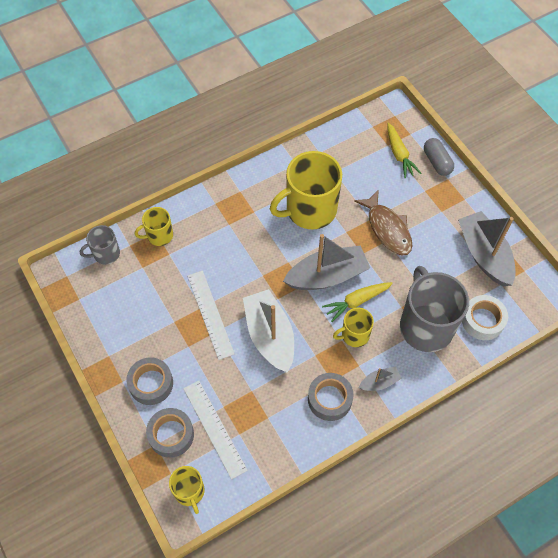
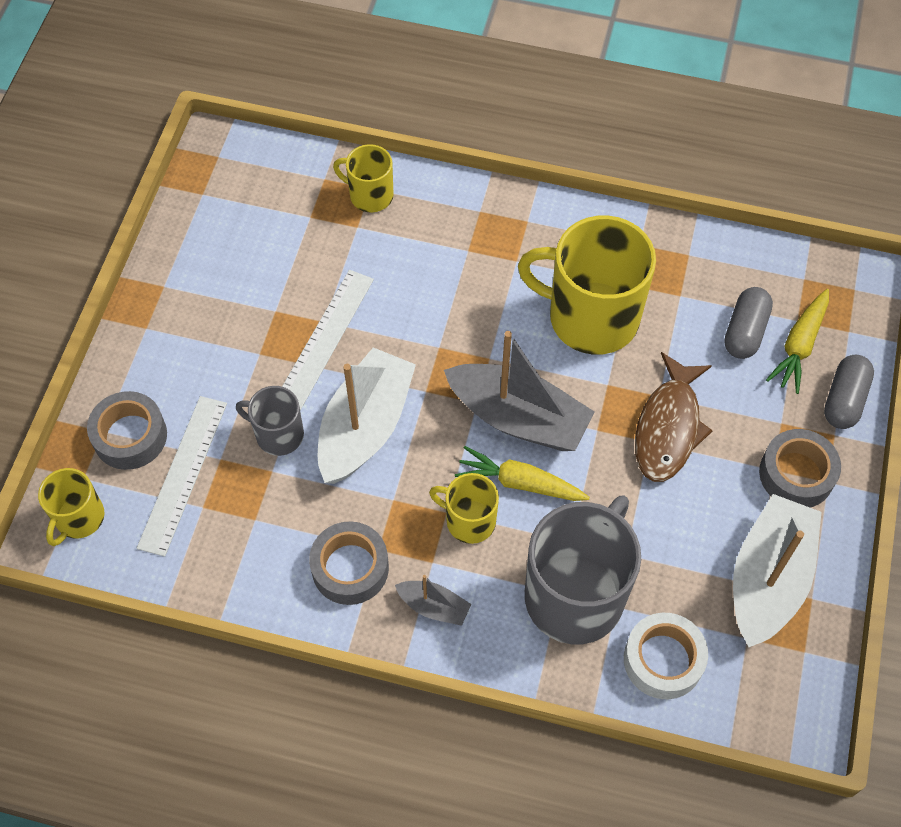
camera: 45 degrees right, 0 degrees up
(106, 254) = (287, 166): grey mug -> grey mug (278, 434)
(151, 384) = (172, 359): grey tape -> grey tape (796, 474)
(374, 166) = (745, 331): none -> grey capsule
(484, 254) = (768, 578): grey boat -> white boat

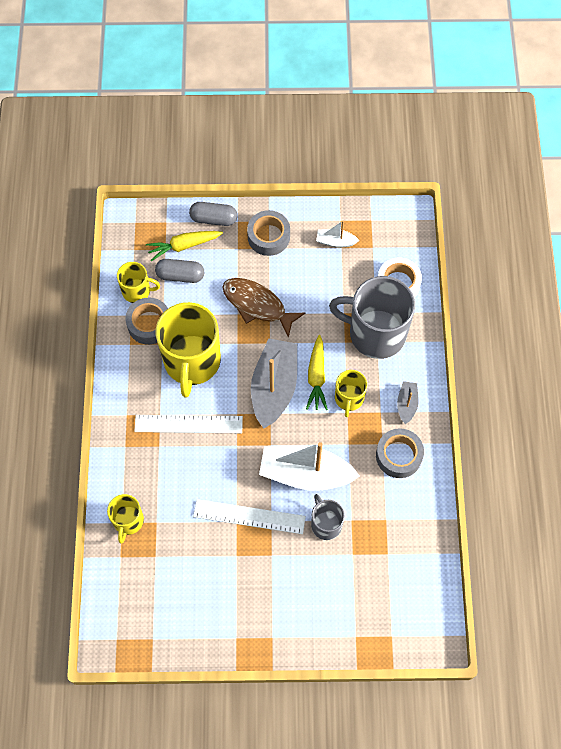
camera: 105 degrees left, 5 degrees up
(79, 518) = (419, 627): yellow mug -> yellow mug (137, 291)
(130, 436) = (354, 617): grey tape -> grey tape (149, 324)
(183, 474) = (370, 573): white ruler -> white ruler (188, 424)
(278, 434) = (326, 524): grey mug -> grey mug turned 150 degrees clockwise
(668, 427) = (257, 305): brown fish -> brown fish turned 150 degrees counterclockwise
(768, 578) = (335, 242): white boat -> white boat, size x0.47
(799, 346) = (183, 246): yellow carrot -> yellow carrot turned 150 degrees clockwise

